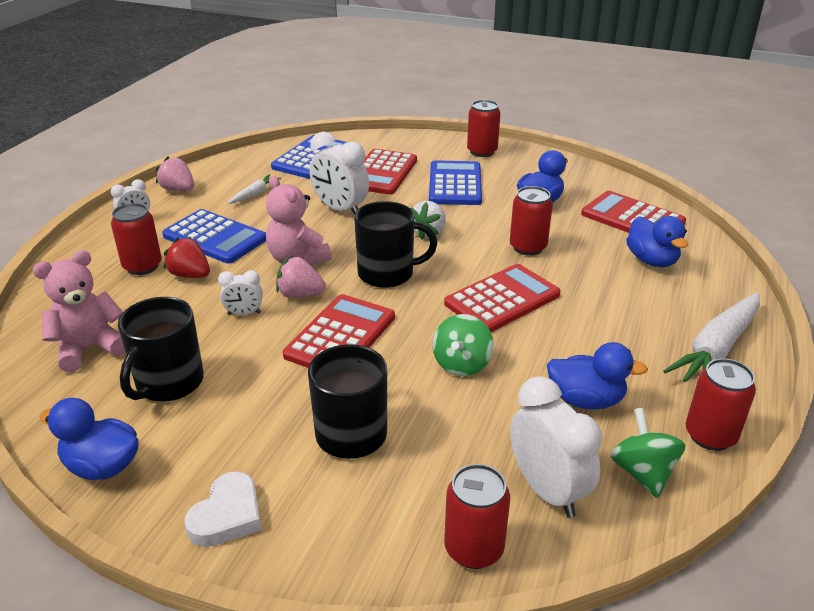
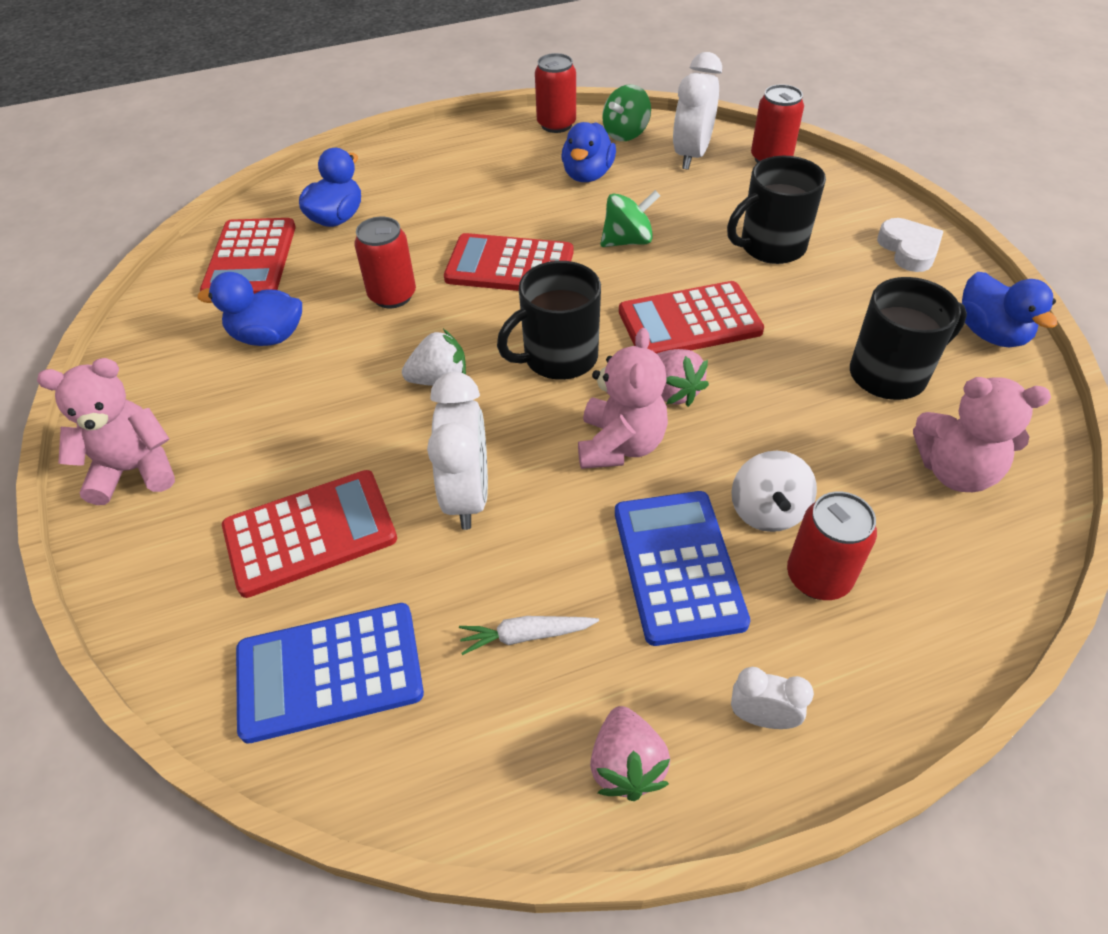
camera: 130 degrees left, 15 degrees up
(190, 275) = (767, 511): red strawberry -> white spinning top
(227, 515) = (909, 249): white heart -> white heart turned 90 degrees clockwise
(244, 313) = (754, 407): white clock -> none
(387, 274) = (558, 357): black mug -> black mug turned 75 degrees counterclockwise
(455, 184) = (281, 433): blue calculator -> none
(482, 151) = (134, 470): red can -> pink teddy bear
(585, 400) = (587, 175): blue duck -> blue duck turned 135 degrees counterclockwise
(716, 349) = (450, 149): white carrot -> none

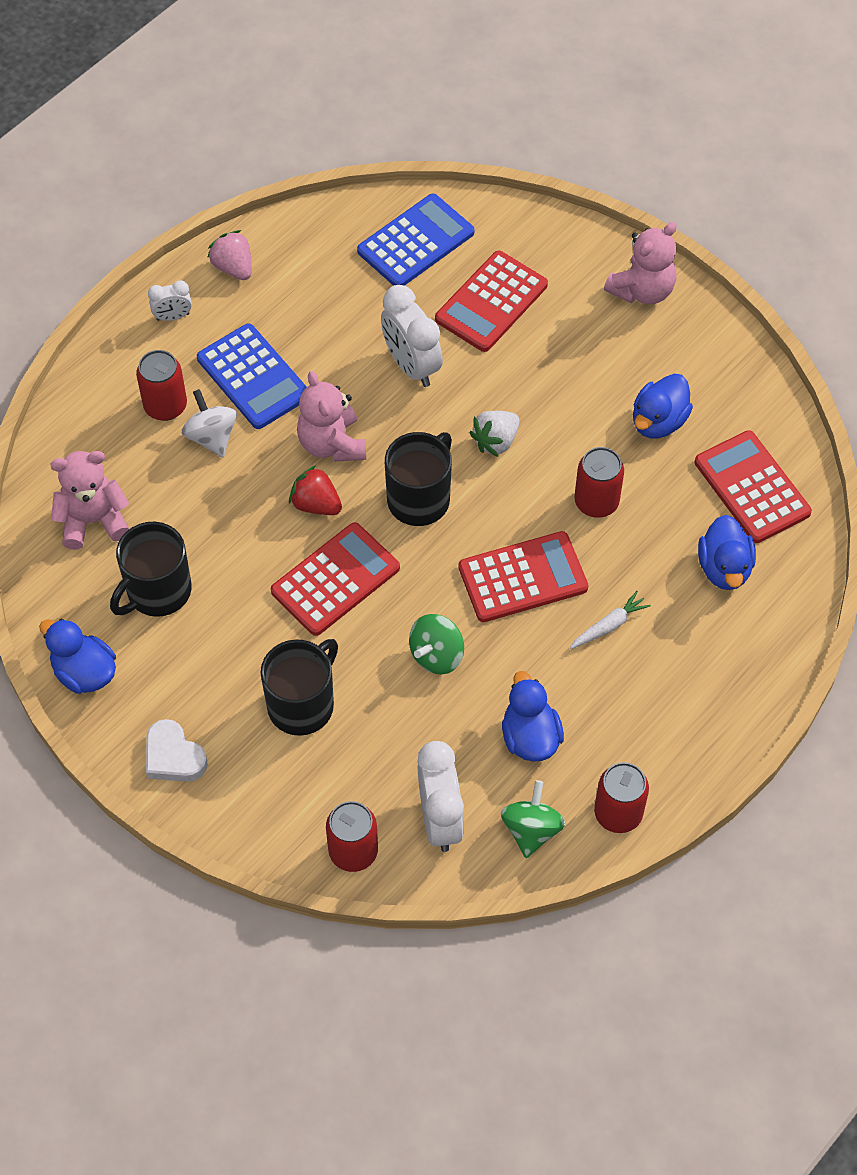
camera: 150 degrees right, 10 degrees up
(268, 337) = (658, 421): blue duck -> blue duck turned 150 degrees clockwise
(526, 635) = (321, 303): white carrot -> white carrot (609, 625)
(673, 392) = (316, 504): pink strawberry -> red strawberry

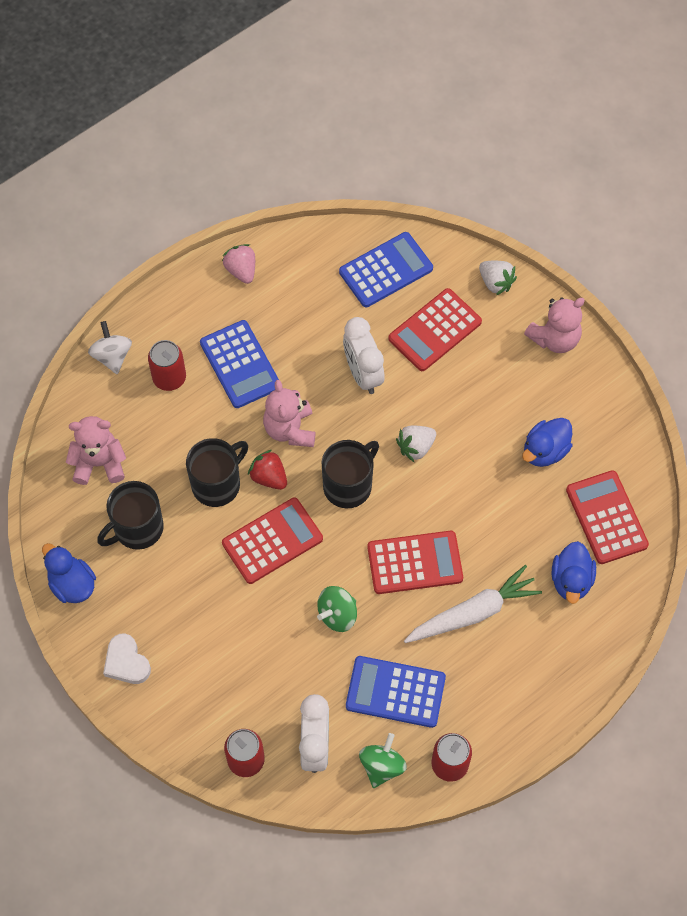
camera: 10 degrees right, 5 degrees up
(173, 317) = (188, 304): white clock -> none
(211, 437) = (200, 409): white spinning top -> white spinning top (112, 356)
(302, 705) = (229, 637): black mug -> black mug (217, 484)
(530, 737) = (395, 692): blue duck -> blue calculator
(555, 237) = (495, 282): none -> white strawberry
(596, 502) = (483, 510): red can -> none
(609, 625) = (473, 613): white carrot -> white carrot, size x2.01

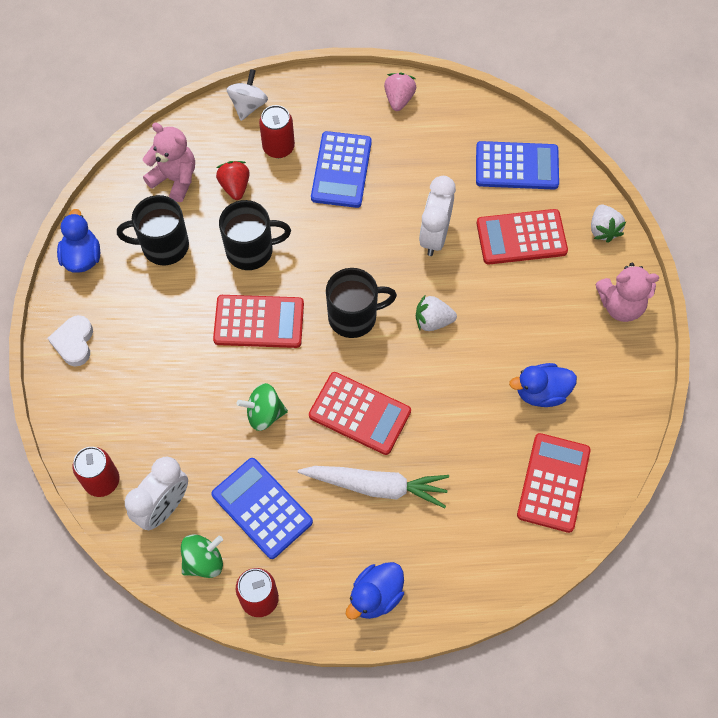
camera: 35 degrees right, 0 degrees up
(269, 477) = (295, 270): red strawberry -> red strawberry (235, 186)
(290, 429) = (341, 244): pink teddy bear -> none
(571, 580) = (481, 515): blue duck -> blue duck (375, 596)

